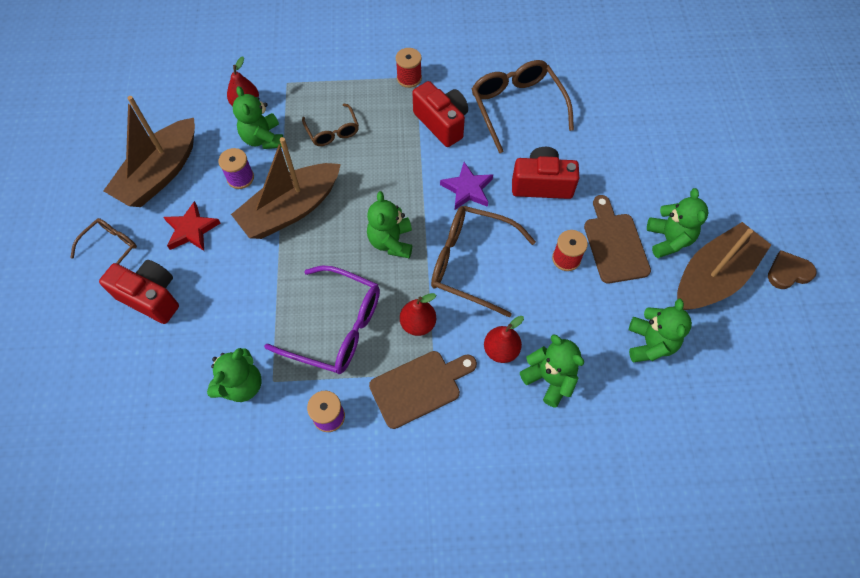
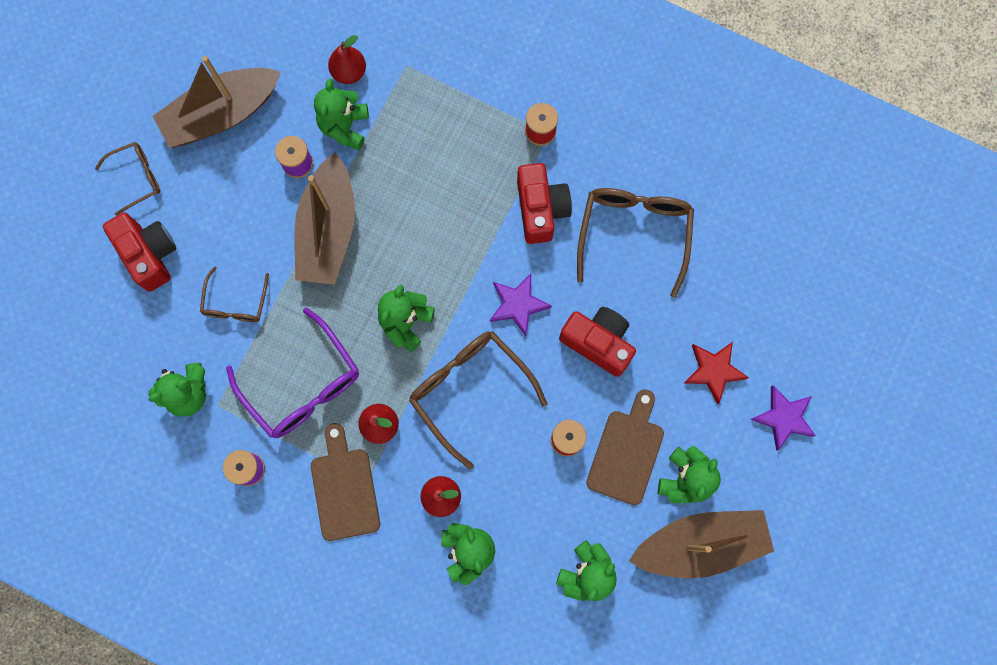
camera: 30 degrees right, 15 degrees up
(191, 230) = (221, 199): red star -> red star (713, 371)
(291, 209) = (328, 229): brown boat -> brown boat turned 75 degrees counterclockwise
(332, 131) = (420, 156): brown glasses -> brown glasses (236, 303)
(419, 387) = (344, 488): brown cutting board -> brown cutting board turned 105 degrees counterclockwise
(702, 167) = (783, 418): none -> purple star
(788, 272) = (782, 584): brown heart -> none

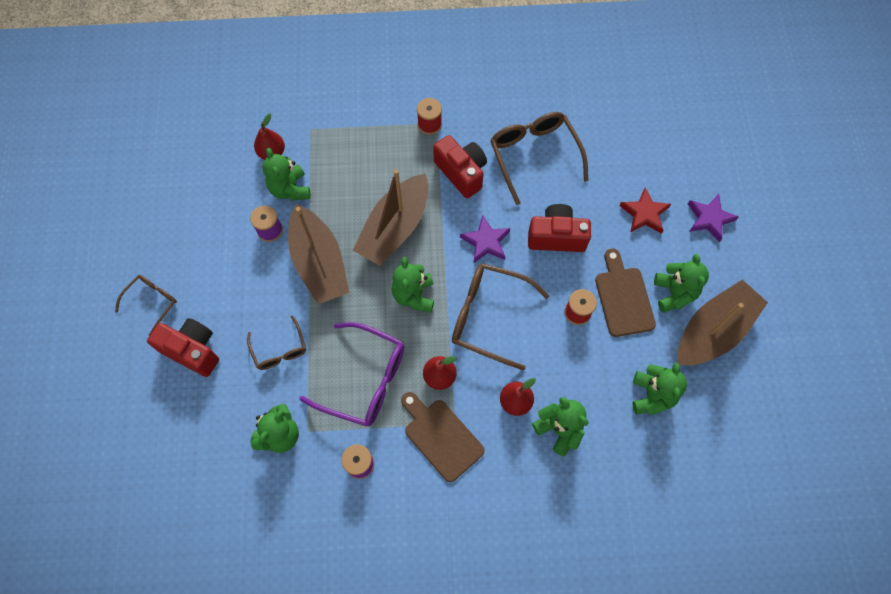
camera: 30 degrees left, 10 degrees down
(222, 114) = (194, 226): brown boat -> brown boat (395, 228)

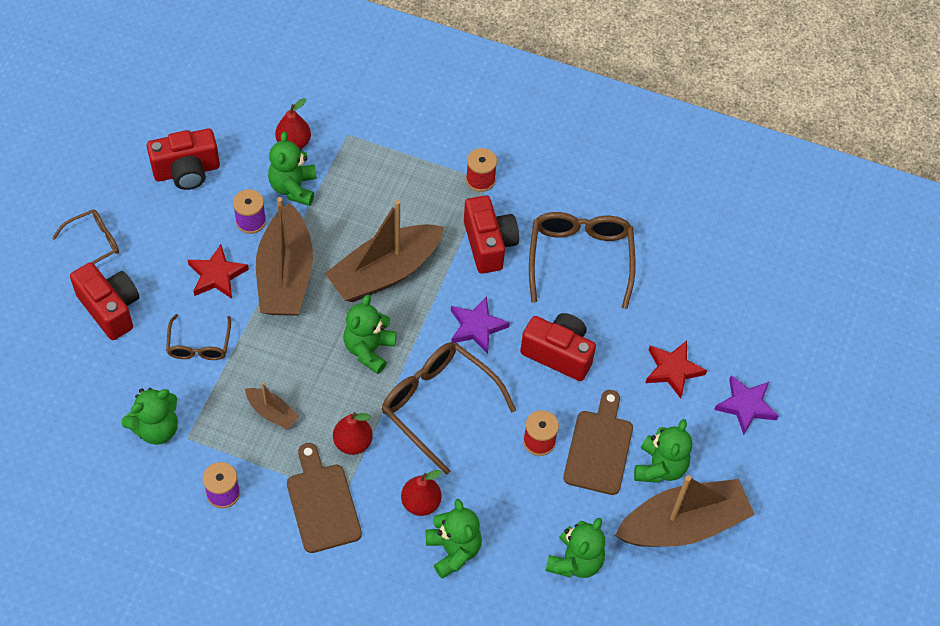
camera: 20 degrees right, 10 degrees down
(198, 210) = (187, 171): none -> red camera
(265, 286) = (217, 275): none -> red star
(365, 380) = (272, 412): purple glasses -> brown boat

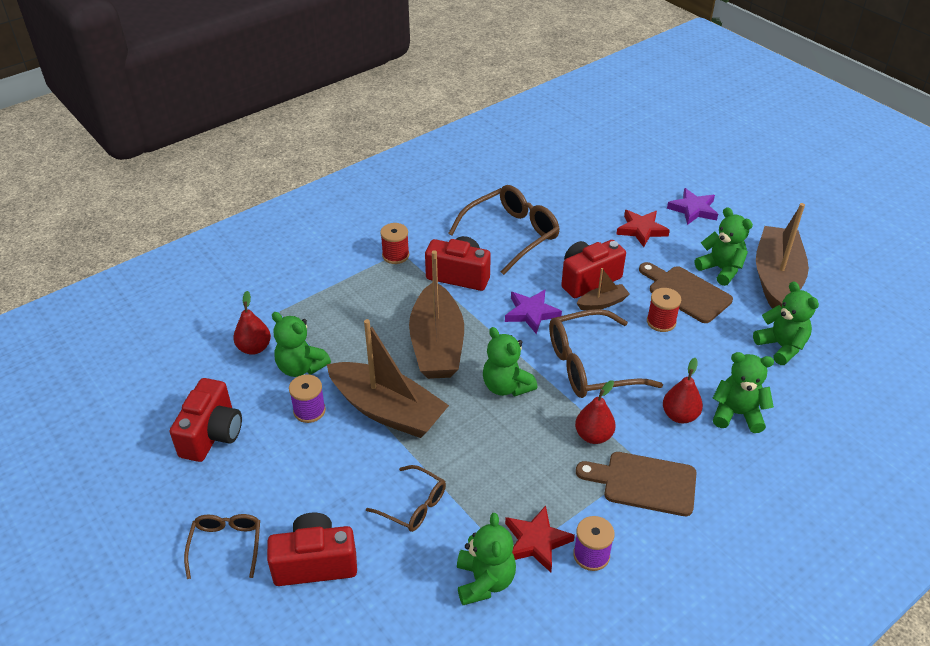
camera: 55 degrees left, 15 degrees down
(217, 275) = (346, 459): red star -> red star (536, 541)
(272, 412) = (526, 480): brown boat -> brown boat (602, 303)
(580, 259) = (511, 234): brown glasses -> brown glasses turned 105 degrees clockwise

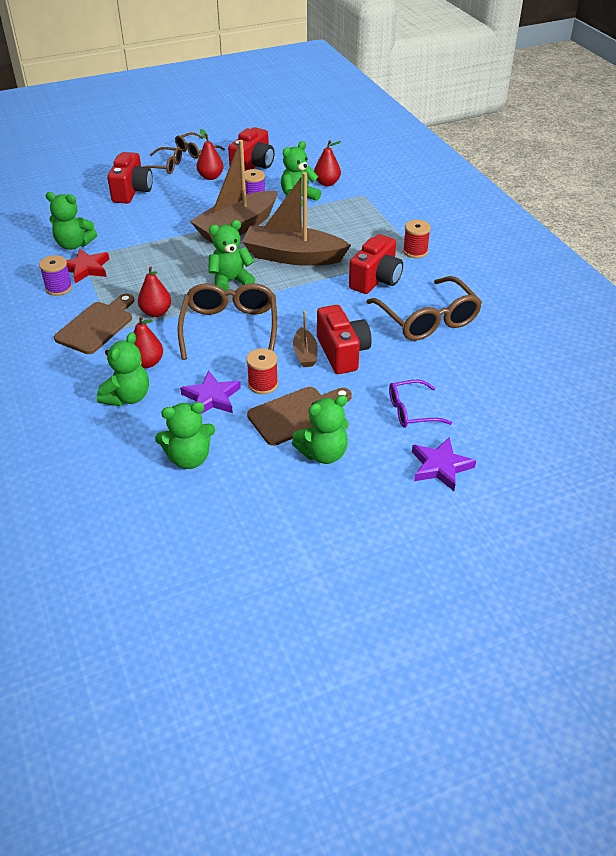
camera: 105 degrees right, 0 degrees up
(212, 434) = (253, 166): red camera -> red camera turned 90 degrees counterclockwise
(253, 475) = (210, 177): none -> red pear
(413, 505) = (148, 227): brown glasses -> brown glasses (196, 151)
(531, 313) = (309, 310): purple star -> purple star (211, 398)
(641, 230) = (411, 411): red star -> purple glasses
(776, 278) = (291, 496): brown boat -> none

